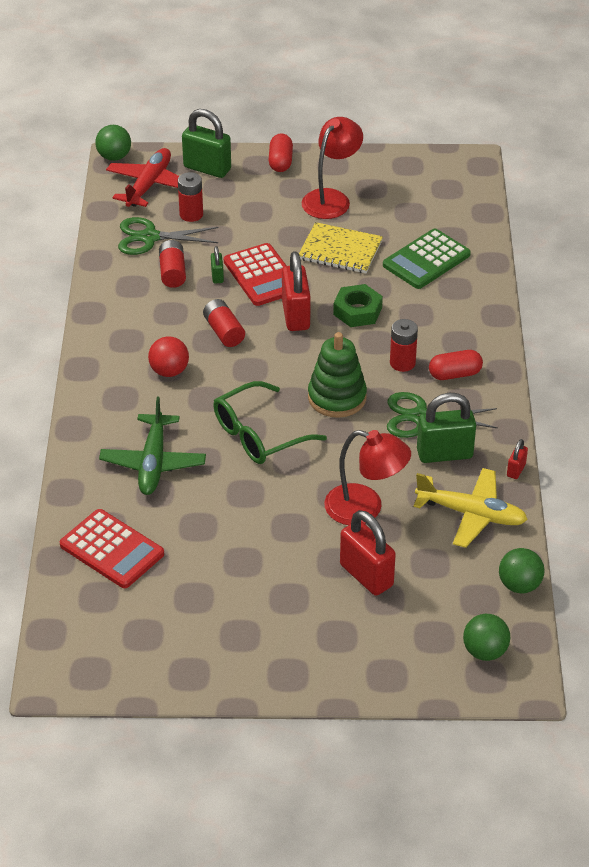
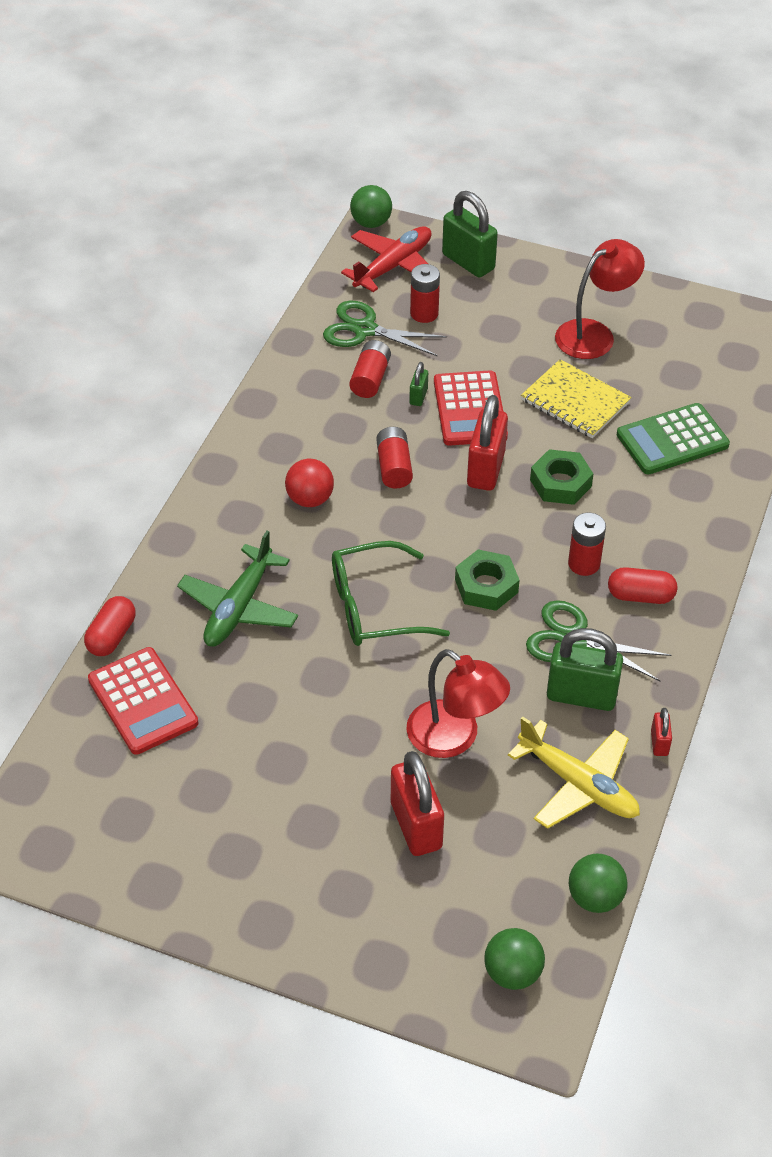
camera: 20 degrees right, 5 degrees up
(280, 162) = (556, 274): red capsule -> red capsule (111, 636)
(337, 397) = (486, 586): green stacking toy -> green nut
(516, 470) = (659, 743): red padlock -> red padlock turned 45 degrees counterclockwise

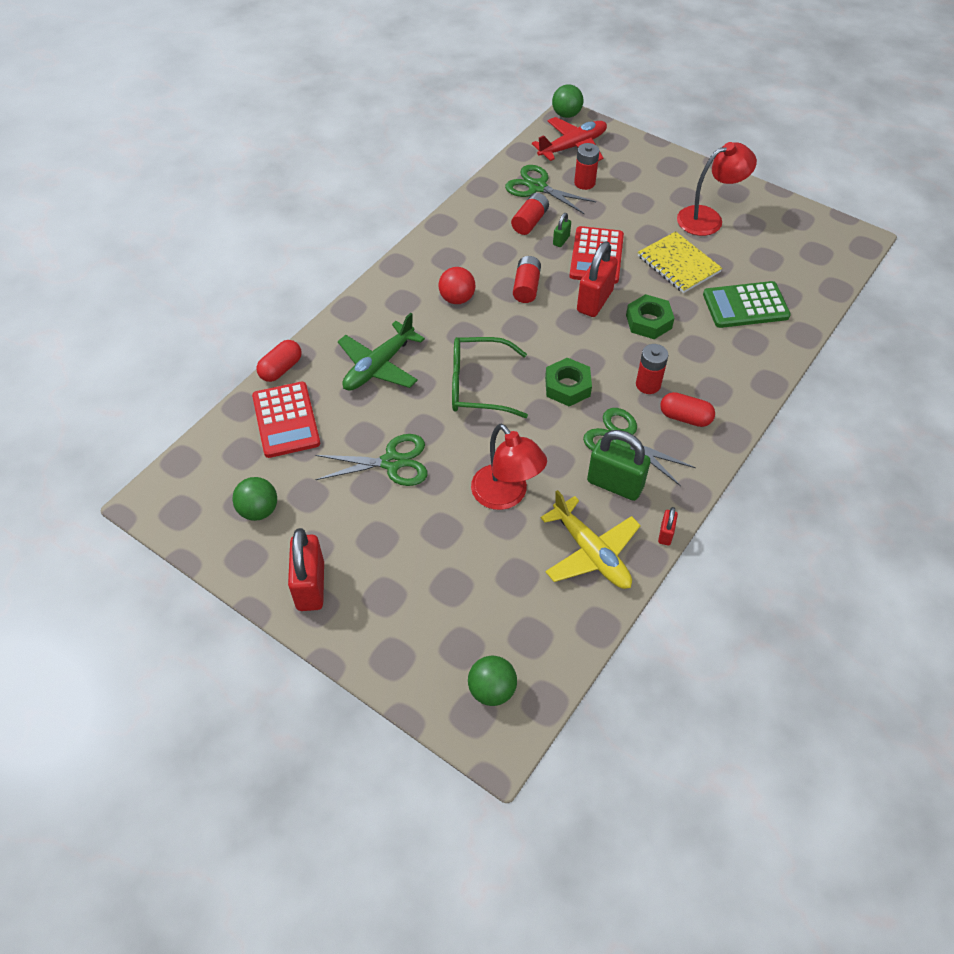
camera: 15 degrees right, 5 degrees up
(298, 727) = (392, 462): none -> green scissors
(416, 825) = (454, 556): red padlock -> red padlock (310, 586)
(468, 262) = (629, 152): green padlock -> none
(595, 897) = (576, 645): green ball -> green ball (259, 510)

